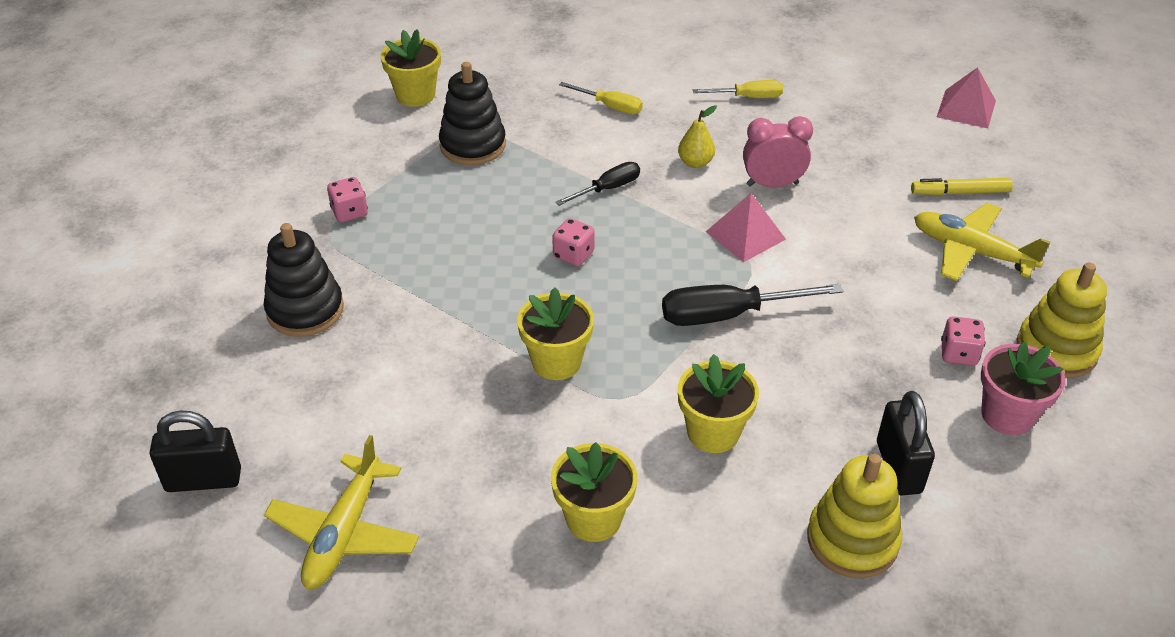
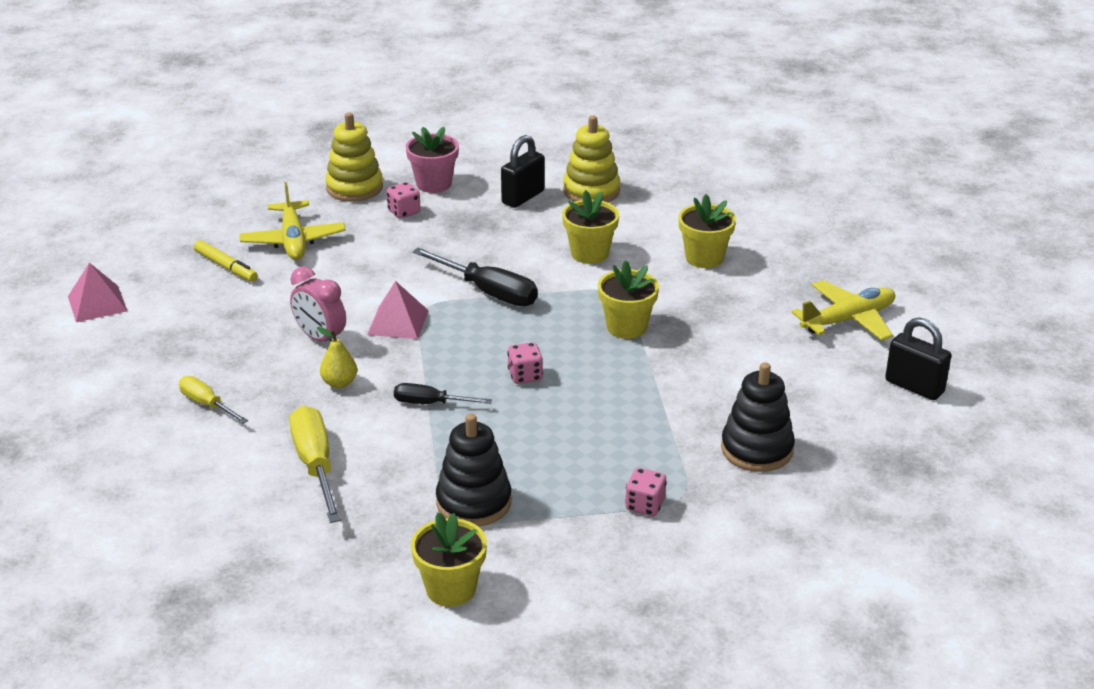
camera: 135 degrees left, 10 degrees down
(610, 106) = (315, 465): yellow screwdriver -> yellow screwdriver, size x1.67

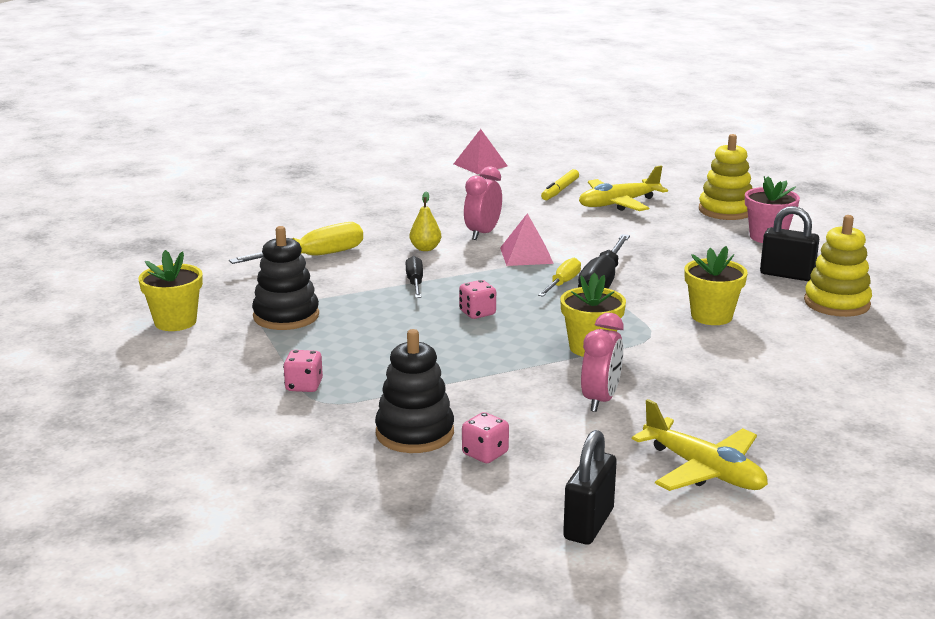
camera: 75 degrees right, 10 degrees down
(207, 404) = (374, 214): yellow screwdriver -> yellow screwdriver (562, 283)
(404, 212) = (705, 233): pink dice -> pink dice (485, 454)
(704, 258) = (760, 373): yellow flower pot -> none
(725, 342) = (600, 400): none -> pink clock

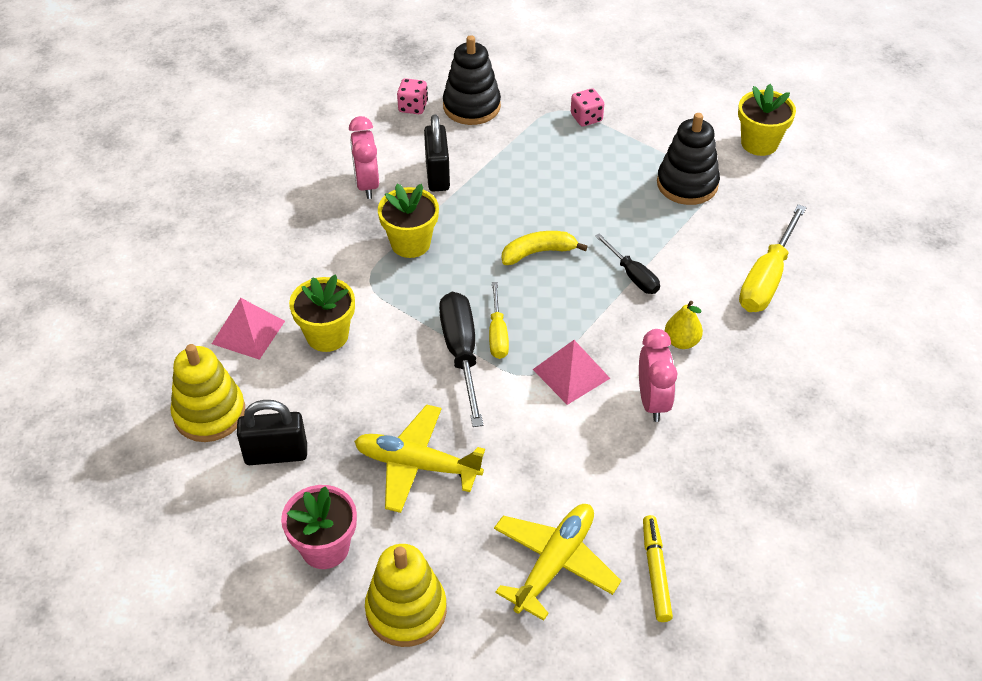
camera: 150 degrees right, 25 degrees up
(477, 313) = (538, 252): pink dice -> yellow banana
(480, 165) = (827, 611): pink pyramid -> pink pyramid (248, 332)
(588, 524) = (316, 80): black padlock -> black padlock (437, 175)
(703, 470) = (263, 145): yellow plane -> yellow plane (417, 465)

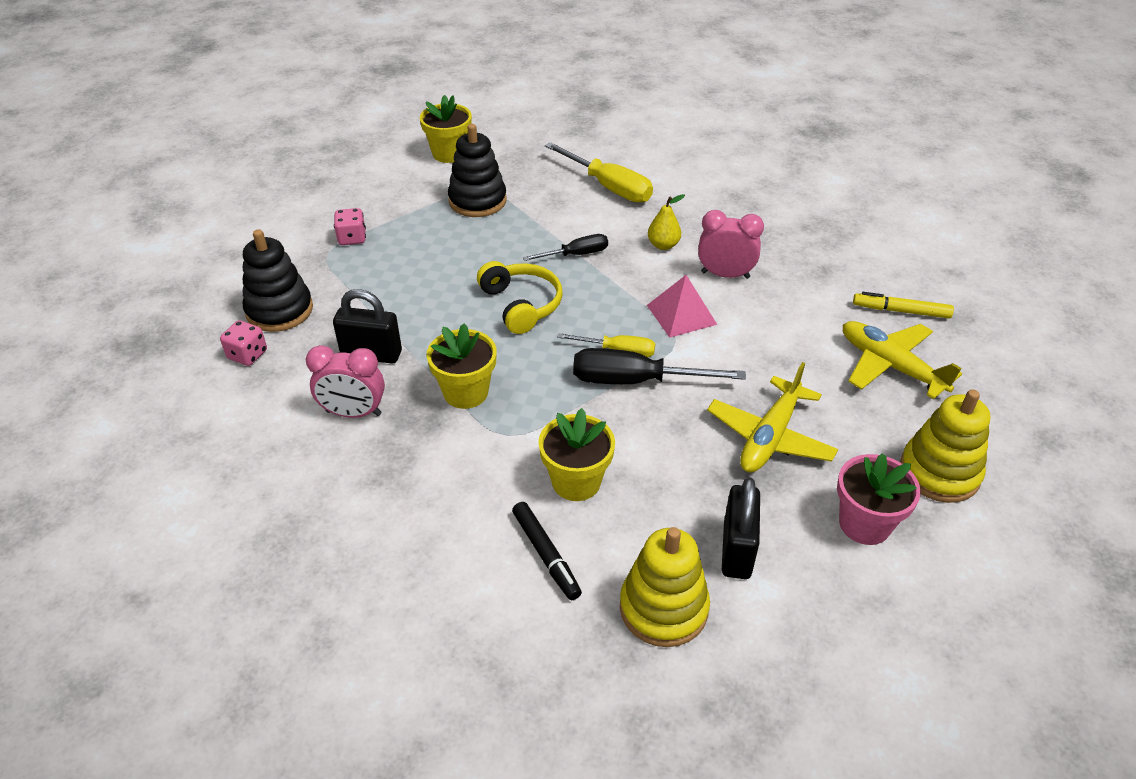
camera: 75 degrees left, 5 degrees down
(248, 332) = (546, 554): pink pyramid -> black marker
(538, 252) = (521, 305): yellow banana -> yellow headphones

